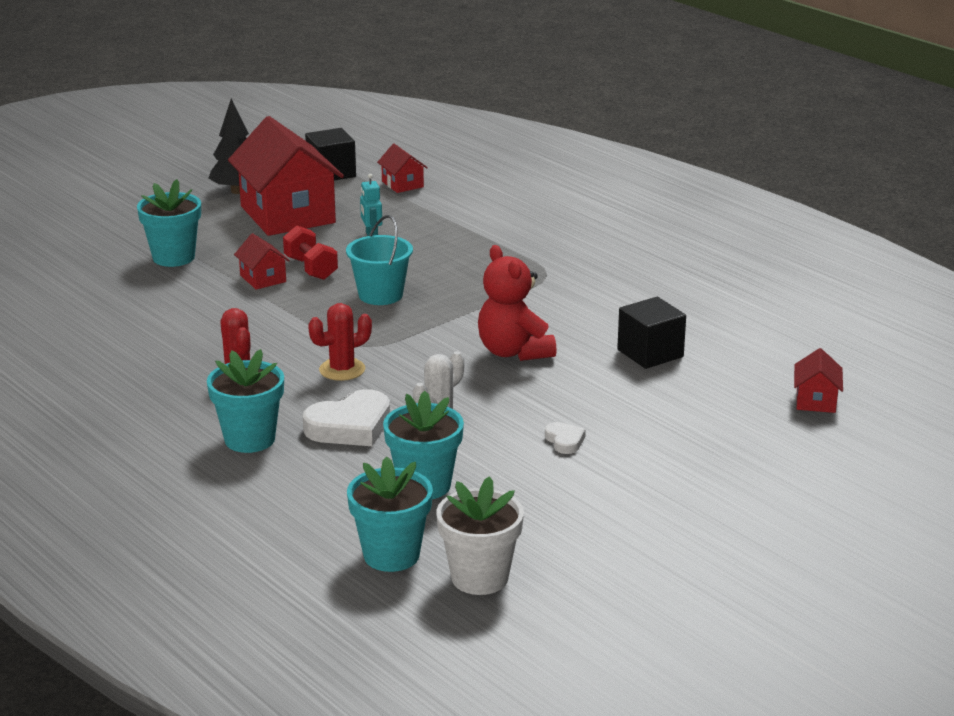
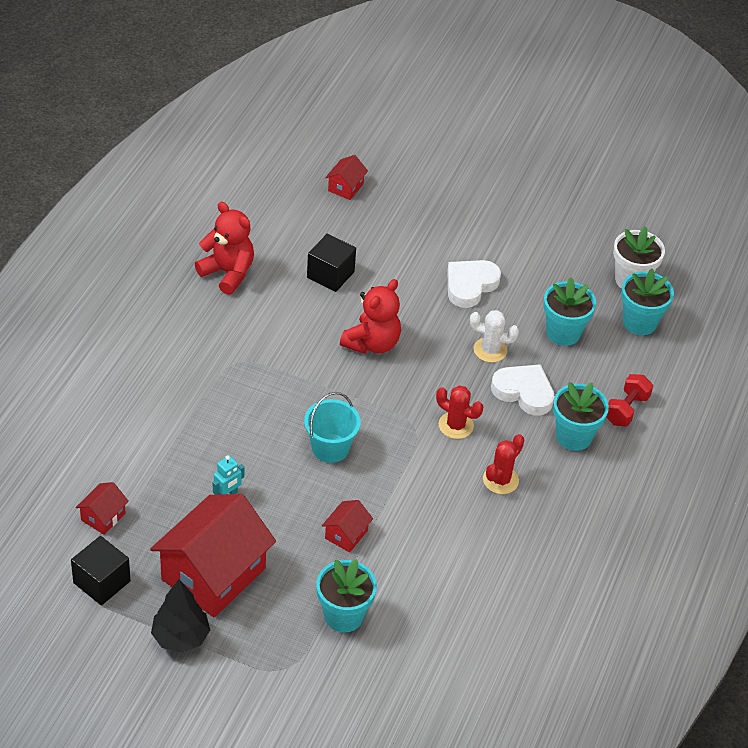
camera: 120 degrees left, 20 degrees up
(311, 268) = (310, 511): red dumbbell -> red dumbbell (626, 409)
(564, 441) = (470, 285): white heart -> white heart, size x1.99
(693, 296) = (228, 273): none -> red teddy bear
(815, 400) = (345, 187): red house -> red house turned 45 degrees counterclockwise

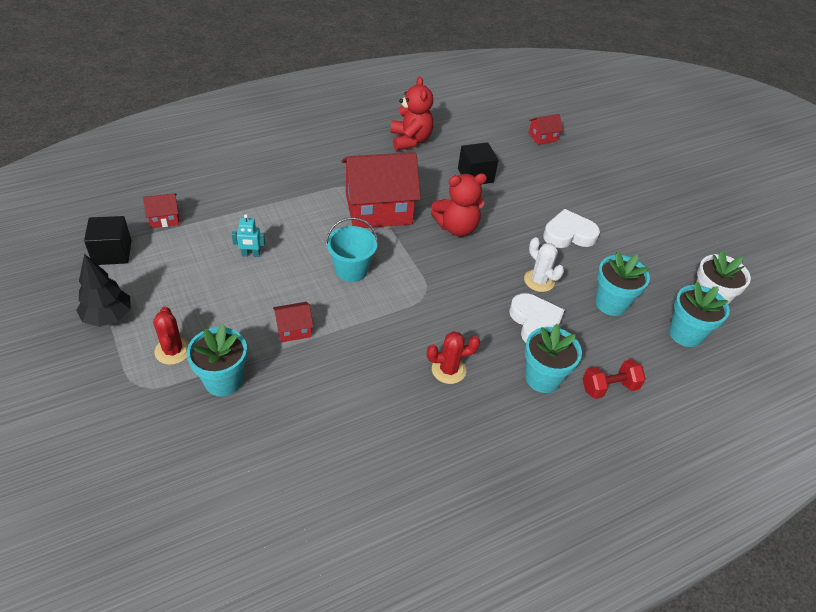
camera: 40 degrees right, 0 degrees up
(213, 574) = (179, 294): red house -> red house (378, 209)
(456, 425) = (457, 312): red cactus -> red cactus (173, 350)

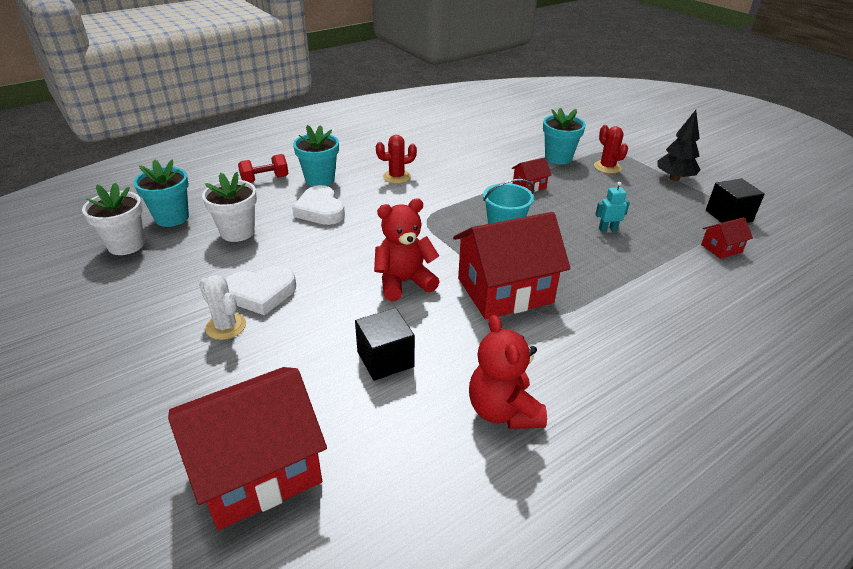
camera: 175 degrees right, 10 degrees down
(539, 281) = (310, 242): white cactus -> white cactus (226, 326)
(542, 137) = (257, 469): red house -> red house, size x2.30
(611, 303) = (237, 232): turquoise flower pot -> white flower pot

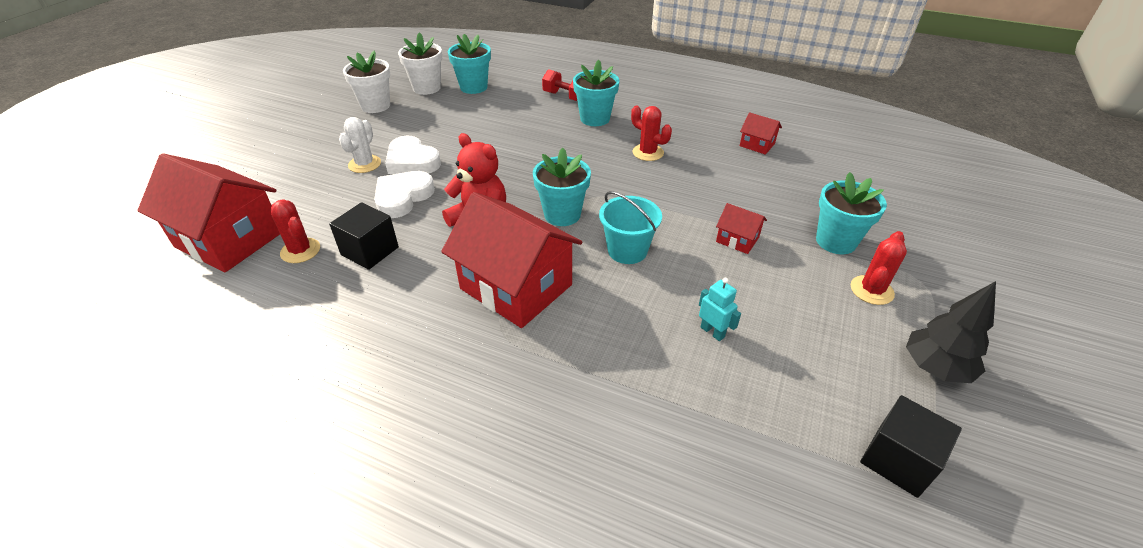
camera: 60 degrees right, 5 degrees up
(237, 232) = (480, 118): white flower pot -> white flower pot (375, 106)
(320, 210) = (547, 138): white heart -> white heart (403, 197)
(338, 410) = (300, 251): none -> red cactus
(435, 240) = (562, 214): none -> turquoise flower pot
(503, 411) = (338, 343): red teddy bear -> none
(721, 248) = (787, 467): red house -> red house (757, 145)

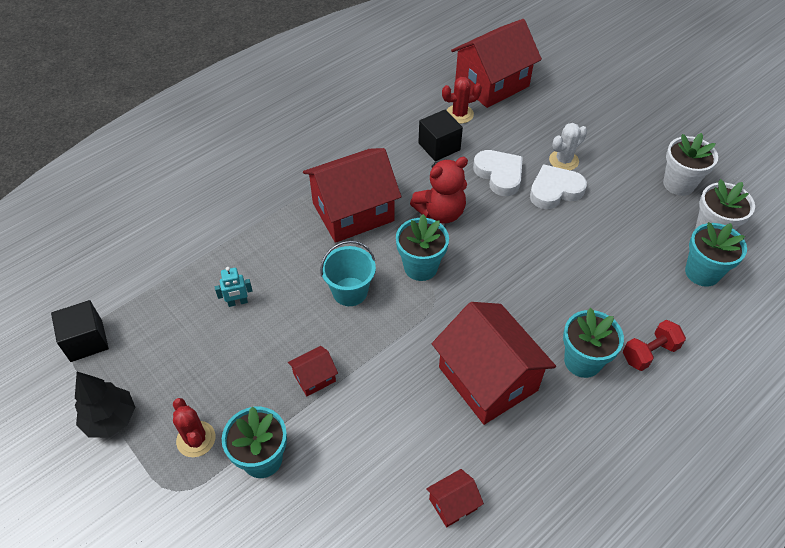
camera: 115 degrees right, 10 degrees up
(364, 164) = (563, 160): white cactus -> white cactus turned 75 degrees counterclockwise
(648, 152) = (487, 379): red cactus -> red house

